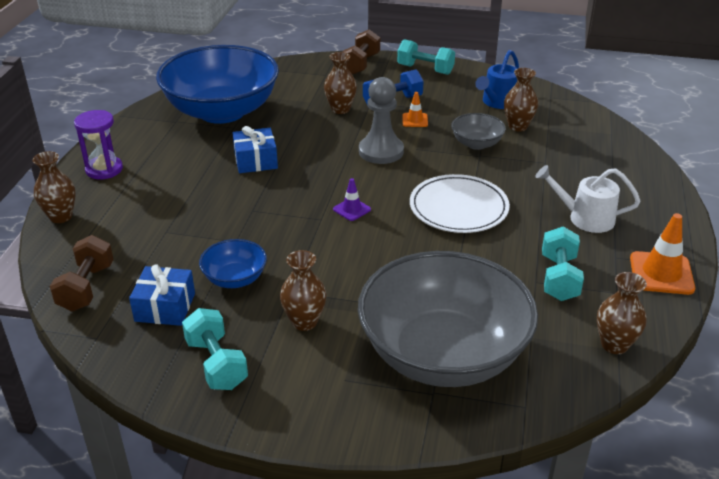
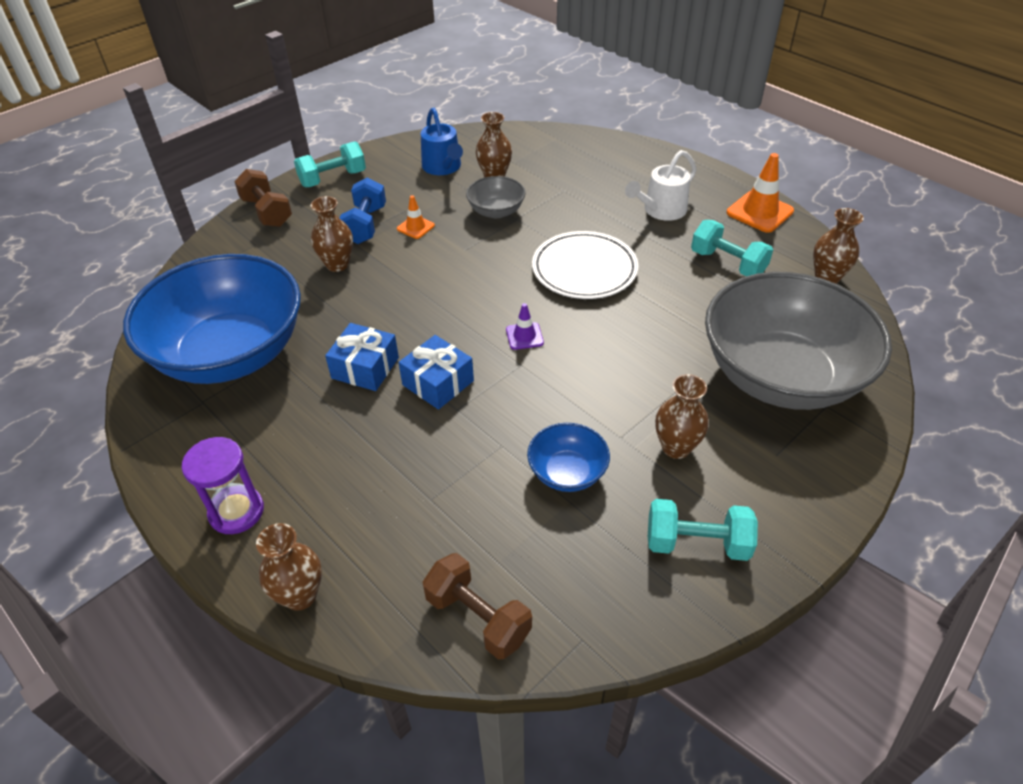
camera: 55 degrees left, 10 degrees up
(165, 307) = (572, 552): blue gift -> blue gift (438, 383)
(381, 151) = (445, 273): grey pawn -> none

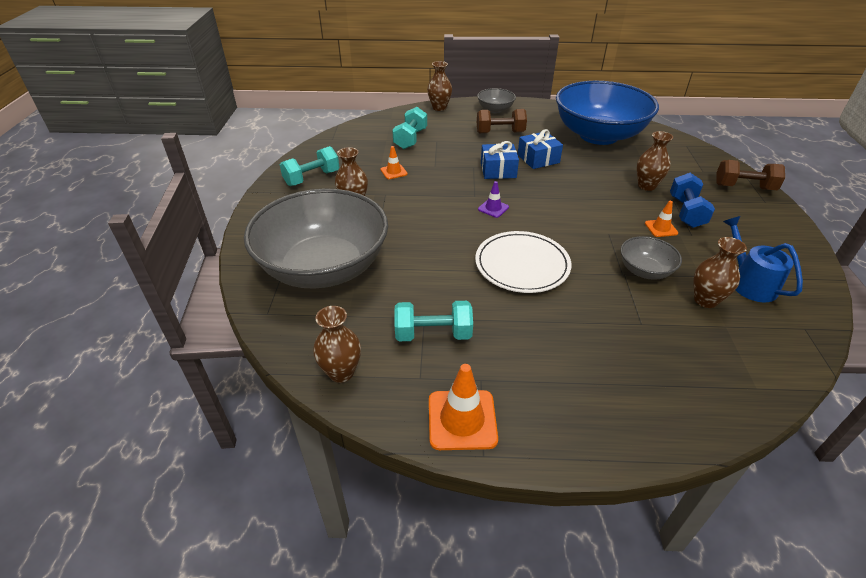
camera: 135 degrees right, 5 degrees down
(236, 511) = (495, 110): purple hourglass -> grey bowl
(333, 179) = (775, 227): turquoise dumbbell -> turquoise dumbbell (410, 139)
(365, 225) = (686, 212): blue dumbbell -> blue dumbbell turned 45 degrees clockwise
(443, 167) = (749, 283): blue watering can -> blue watering can turned 45 degrees clockwise
(478, 617) = (375, 128): brown dumbbell -> brown dumbbell (500, 132)
(567, 472) = (394, 172): blue bowl -> orange traffic cone
(661, 210) = (544, 356): white watering can -> none

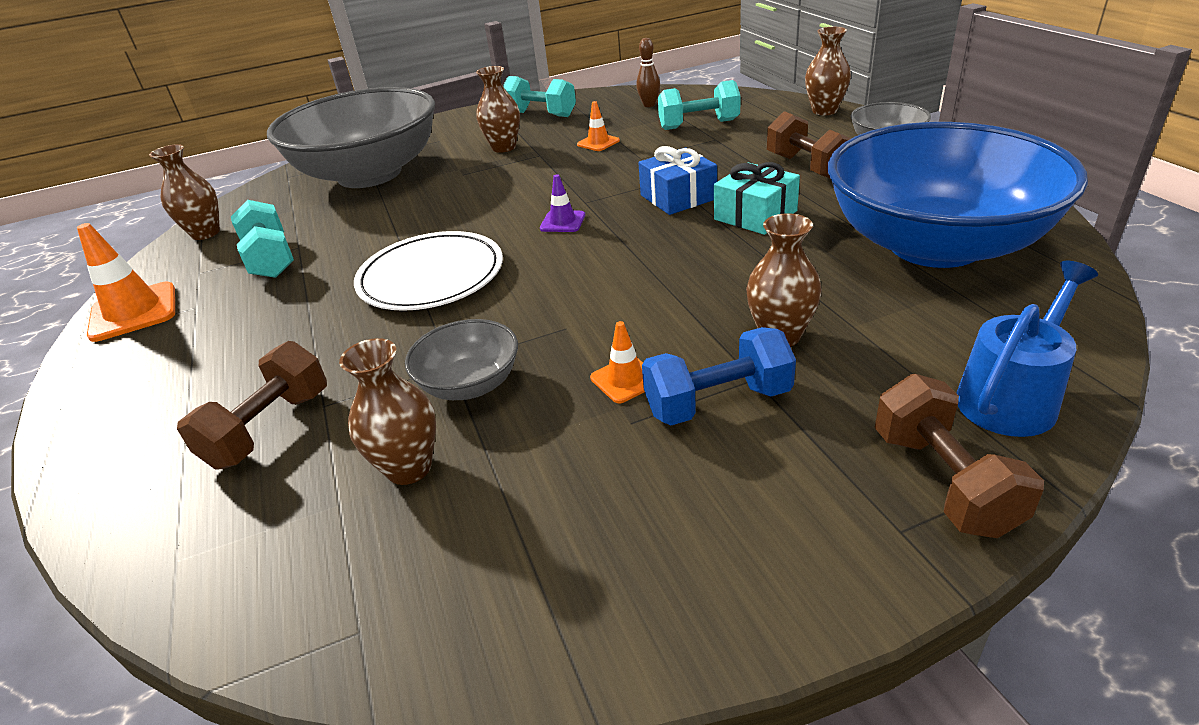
camera: 70 degrees right, 5 degrees down
(356, 142) = (649, 105): none -> brown bowling pin
(538, 159) = (755, 215): blue gift -> turquoise gift
(656, 347) = (269, 428): none -> brown dumbbell
(749, 283) = (493, 526): blue watering can -> blue watering can (1011, 397)

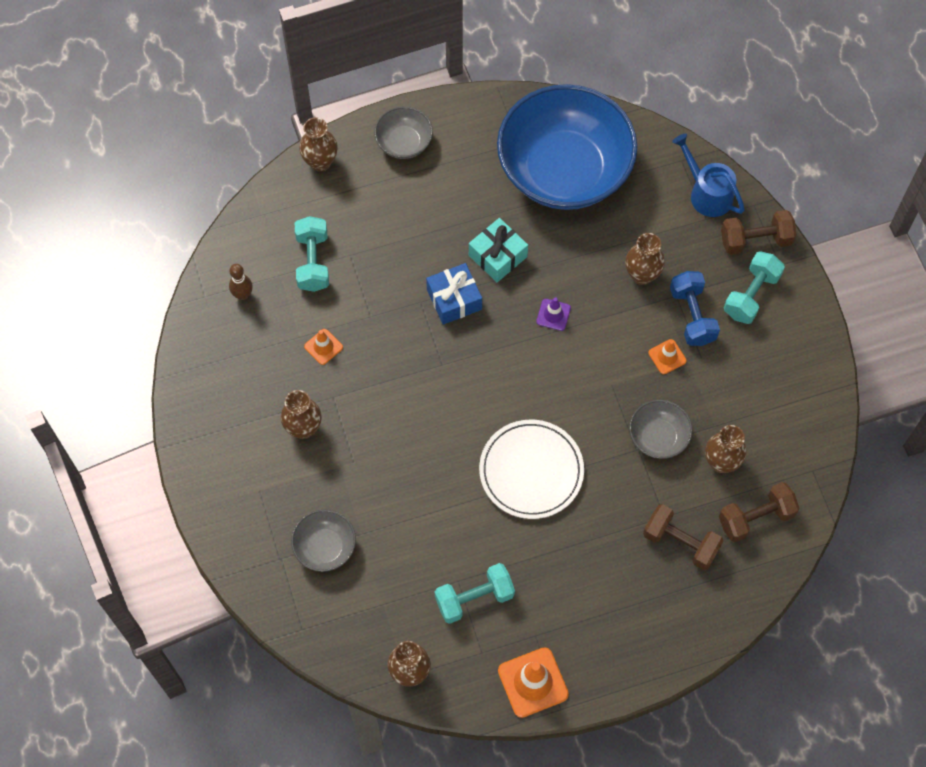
camera: 90 degrees left, 30 degrees up
(369, 174) = (325, 547): grey bowl -> grey bowl, size x0.43
(540, 114) = (225, 395): turquoise dumbbell -> turquoise dumbbell (751, 295)
(562, 222) = (472, 382): purple traffic cone -> purple traffic cone (553, 315)
(807, 167) = (429, 205): brown dumbbell -> brown dumbbell (755, 518)

